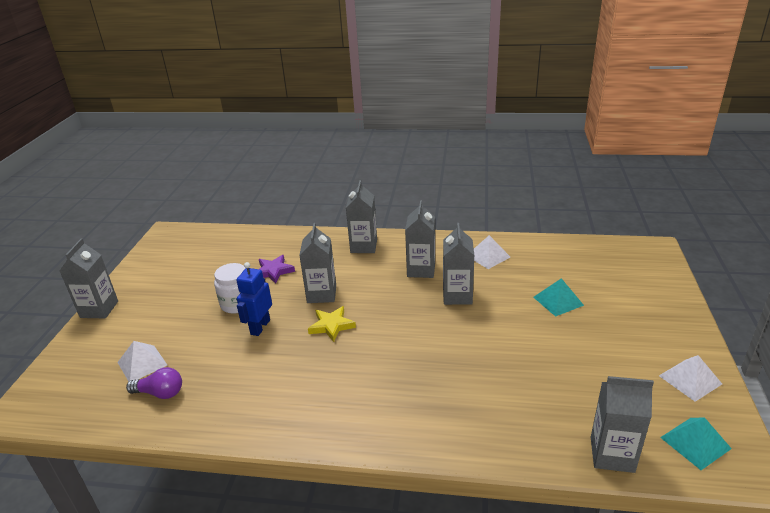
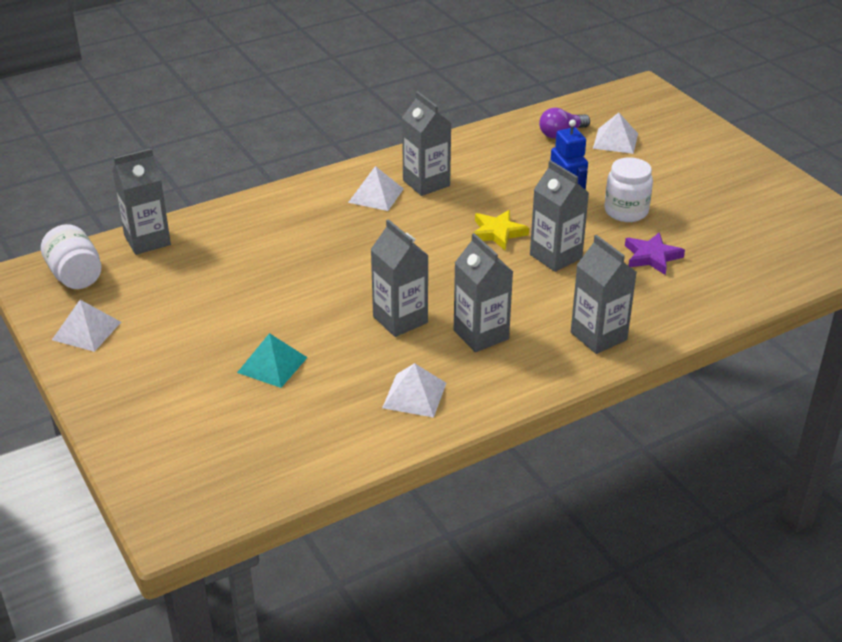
camera: 140 degrees right, 5 degrees up
(99, 309) = (746, 153): grey carton -> grey carton (426, 183)
(374, 404) = (376, 195): none -> white pyramid
(695, 443) = (75, 276): turquoise pyramid -> white jar

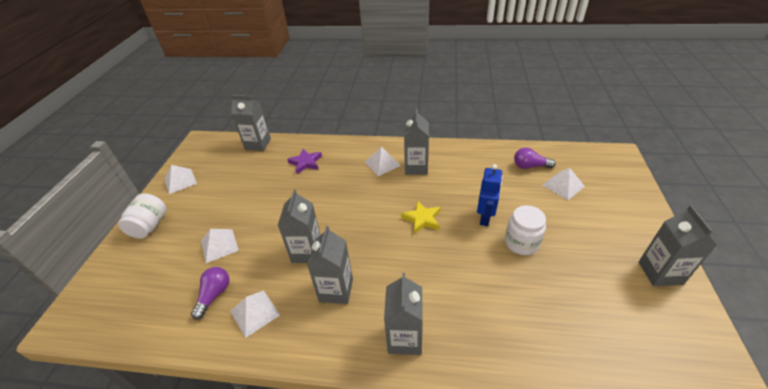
camera: 40 degrees right, 5 degrees up
(75, 276) = (212, 150): white jar -> white jar (150, 226)
(272, 365) = (219, 245): turquoise pyramid -> white pyramid
(341, 406) = (214, 295): none -> purple light bulb
(555, 256) = (440, 255): grey carton -> grey carton (660, 273)
(651, 257) = (506, 290): purple star -> purple star (305, 163)

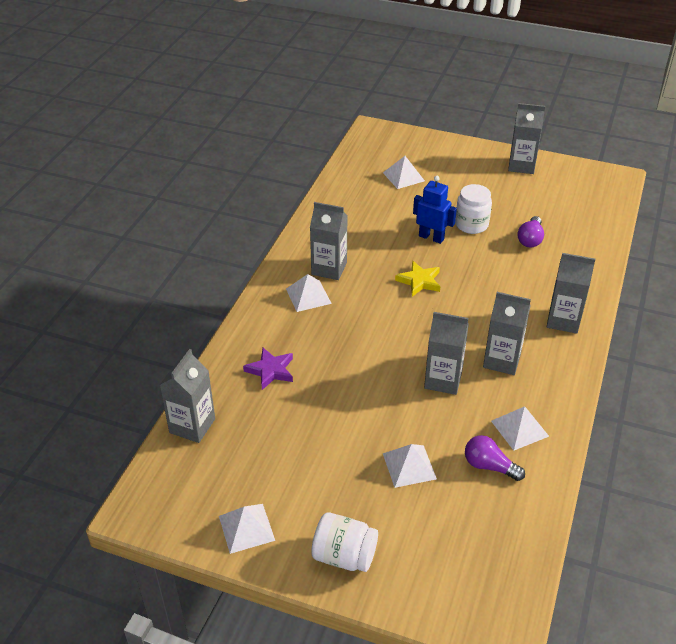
camera: 80 degrees left, 0 degrees up
(530, 166) = (365, 187): purple light bulb -> purple light bulb (530, 239)

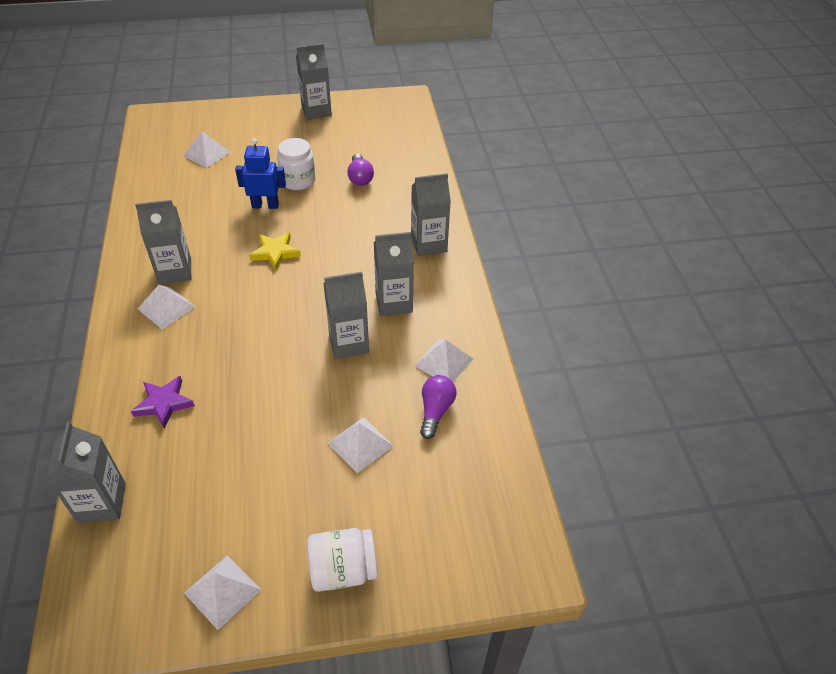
camera: 30 degrees left, 5 degrees up
(489, 466) = (435, 411): purple light bulb -> purple light bulb turned 105 degrees clockwise

